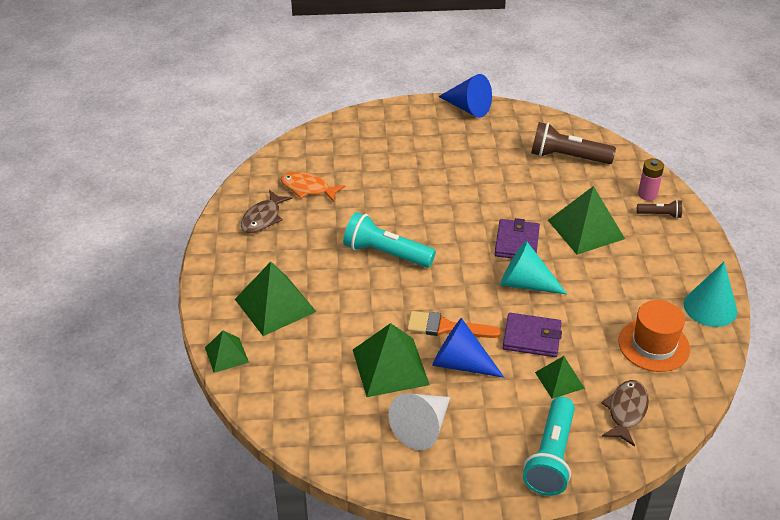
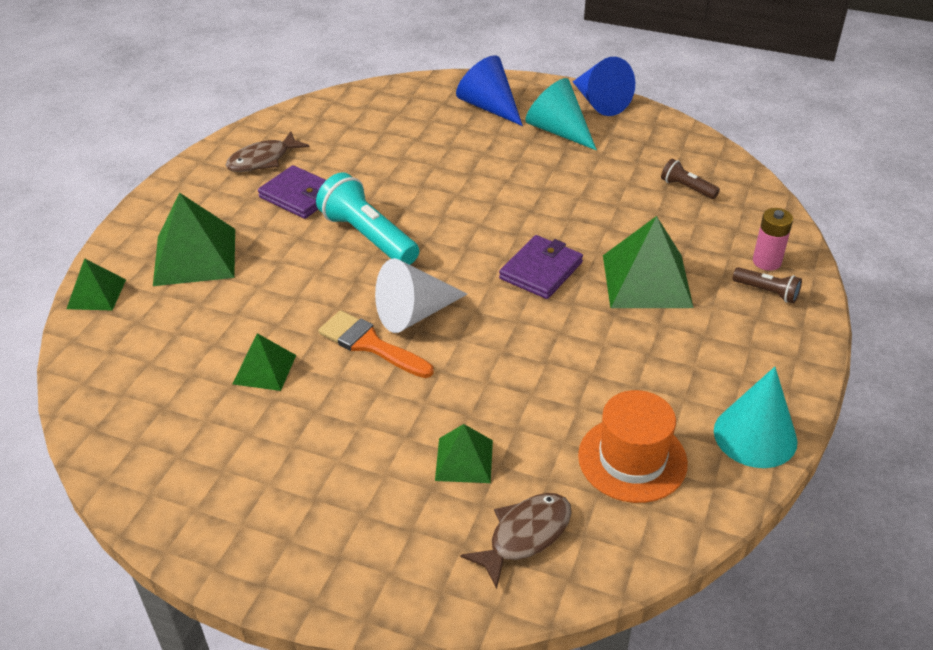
camera: 25 degrees right, 0 degrees up
(308, 188) = (338, 142): orange fish -> none
(390, 367) = (264, 369): green pyramid -> green pyramid, size x0.57
(422, 427) = (241, 457): white cone -> white cone (414, 313)
(460, 363) = (352, 394): blue cone -> blue cone (489, 107)
(525, 283) = (513, 323): turquoise cone -> turquoise cone (558, 131)
(531, 337) = (469, 393): purple wallet -> purple wallet (299, 196)
(551, 457) = (372, 559): turquoise flashlight -> none
(567, 157) = (686, 188): brown flashlight -> brown flashlight, size x0.51

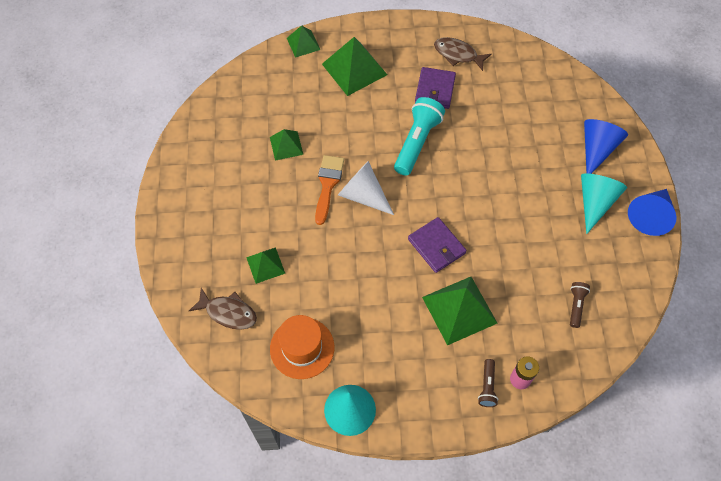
camera: 65 degrees right, 20 degrees up
(541, 270) = (436, 246): purple wallet -> purple wallet turned 45 degrees clockwise

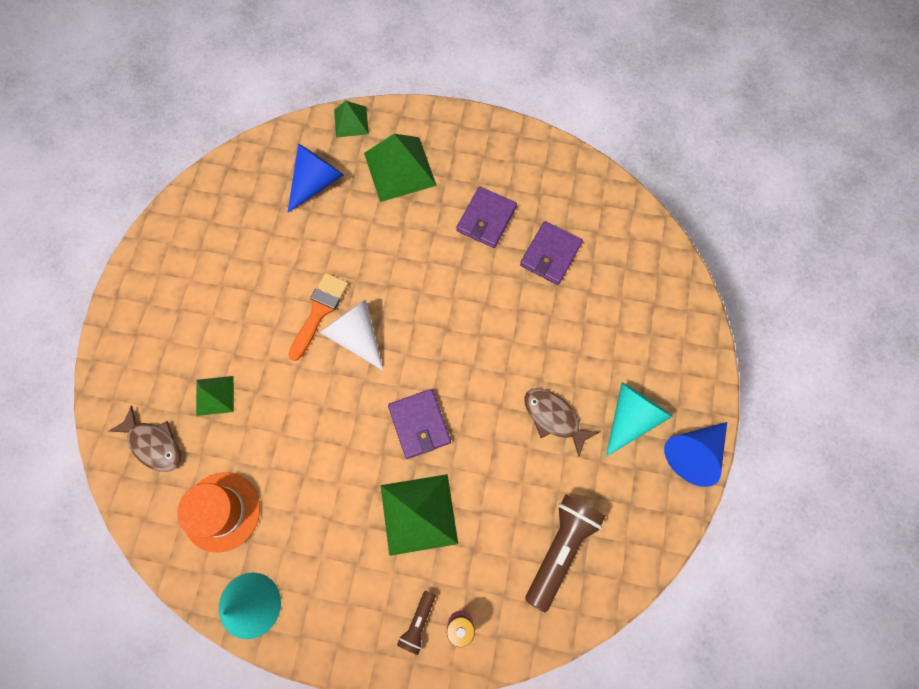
camera: 15 degrees right, 10 degrees up
(286, 145) = (288, 249): green pyramid -> none
(417, 142) = (442, 282): turquoise flashlight -> none
(458, 54) = (530, 179): brown fish -> brown fish (554, 417)
(493, 104) = (550, 254): none -> purple wallet
(576, 306) = (560, 547): brown flashlight -> brown flashlight, size x1.97
(596, 149) = (657, 347): blue cone -> blue cone (316, 182)

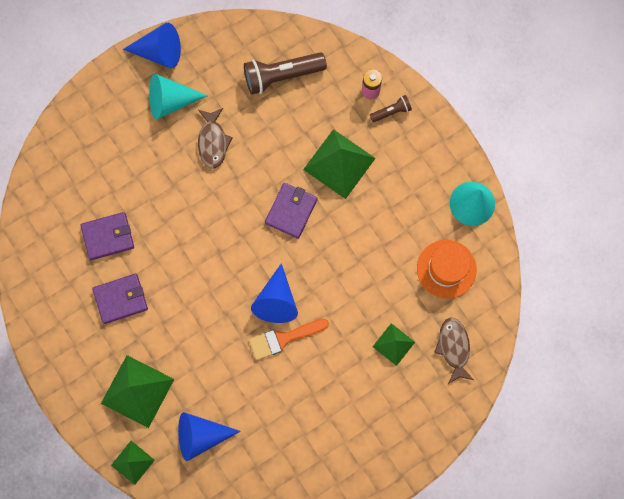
camera: 135 degrees left, 5 degrees up
(356, 335) = (276, 301): white cone -> blue cone

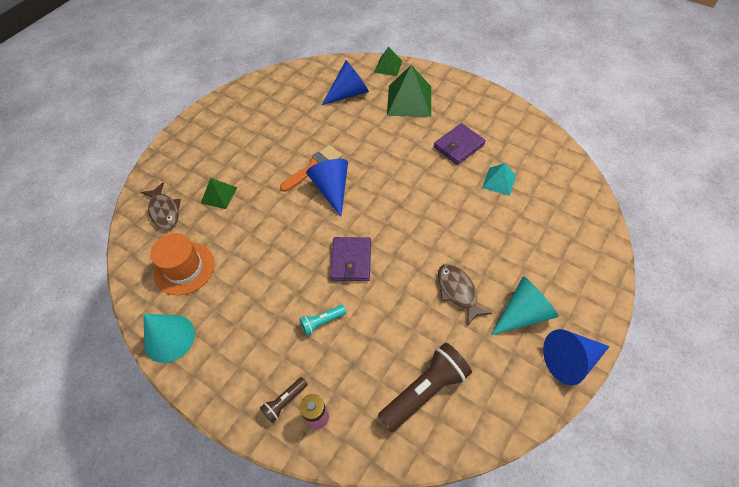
camera: 160 degrees right, 20 degrees down
(108, 237) = (499, 181): purple wallet -> turquoise pyramid
(339, 163) = (322, 322): green pyramid -> turquoise flashlight

